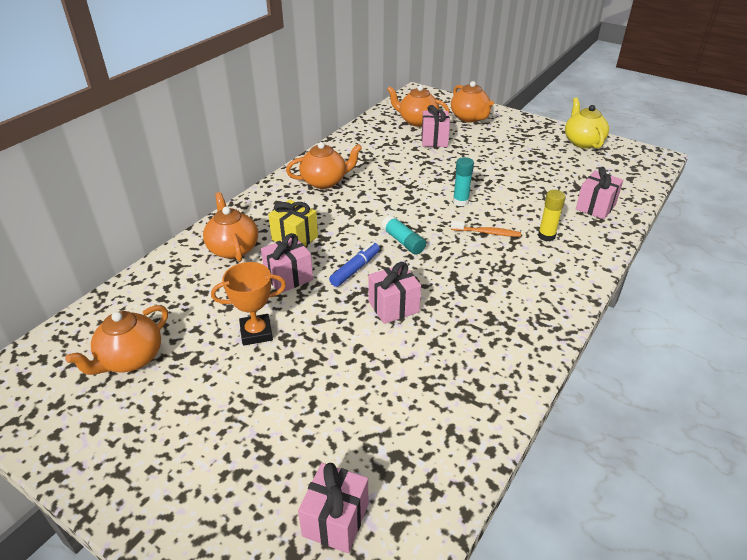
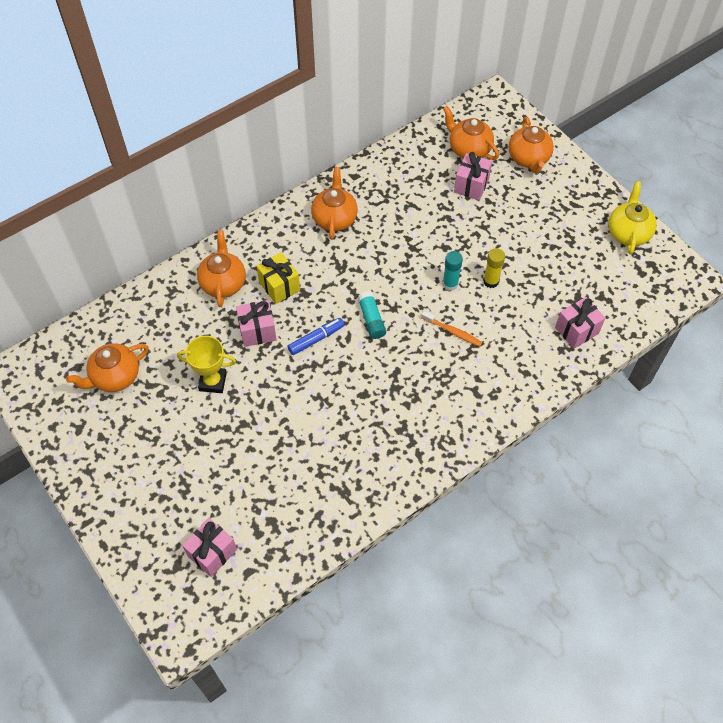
camera: 20 degrees right, 20 degrees up
(256, 333) = (213, 381): orange trophy -> yellow trophy
(325, 181) = (334, 218): orange teapot -> orange teapot turned 90 degrees counterclockwise
(393, 307) = (329, 390): pink gift -> none
(546, 236) = (505, 353): yellow glue stick -> yellow glue stick (491, 281)

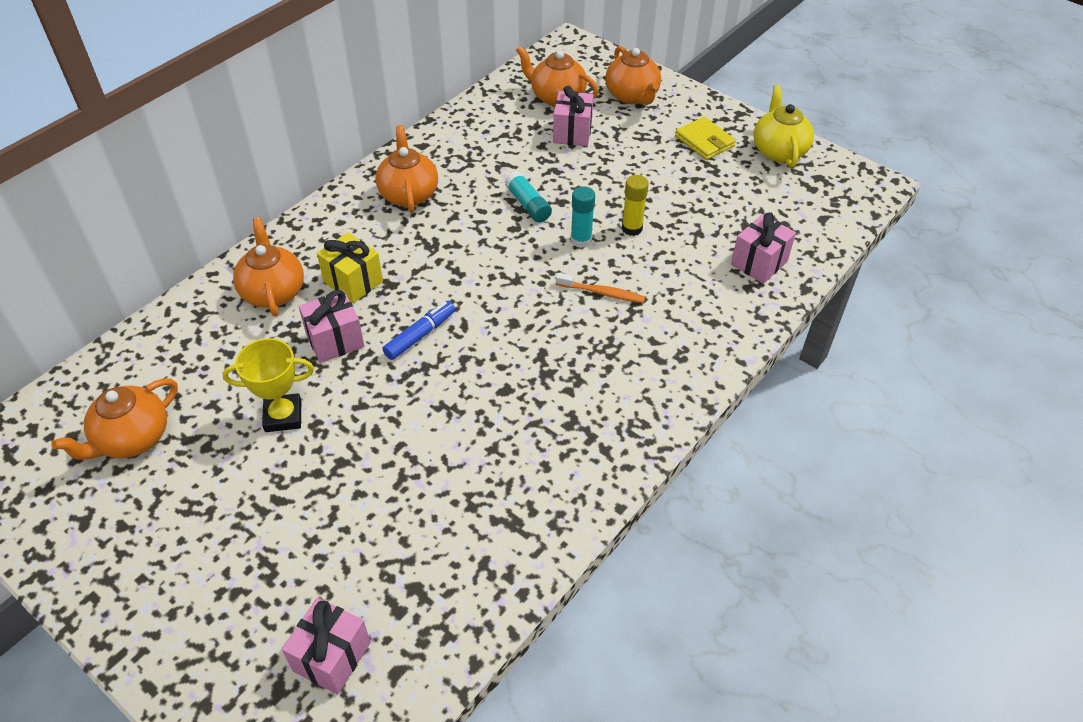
camera: 15 degrees left, 10 degrees down
(371, 319) = (490, 298): turquoise glue stick -> turquoise glue stick (528, 205)
(572, 213) = (704, 141): none -> yellow wallet

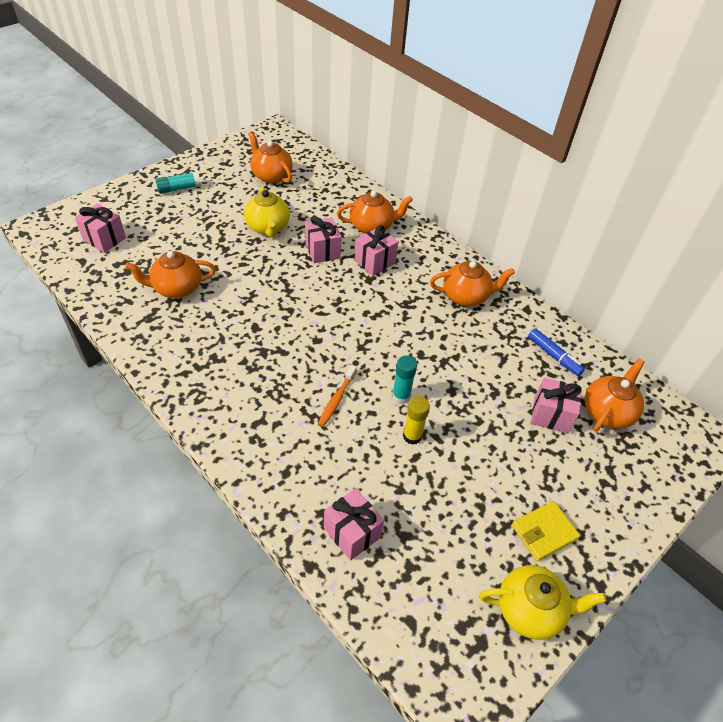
camera: 95 degrees right, 0 degrees up
(283, 416) = (268, 227): yellow trophy -> yellow teapot
(353, 282) = (374, 262): yellow gift -> pink gift
(420, 335) = (317, 290): blue marker -> blue marker (554, 356)
(528, 205) = (449, 367): turquoise glue stick -> turquoise glue stick (179, 188)
(632, 96) = (619, 479): orange teapot -> orange teapot (176, 288)

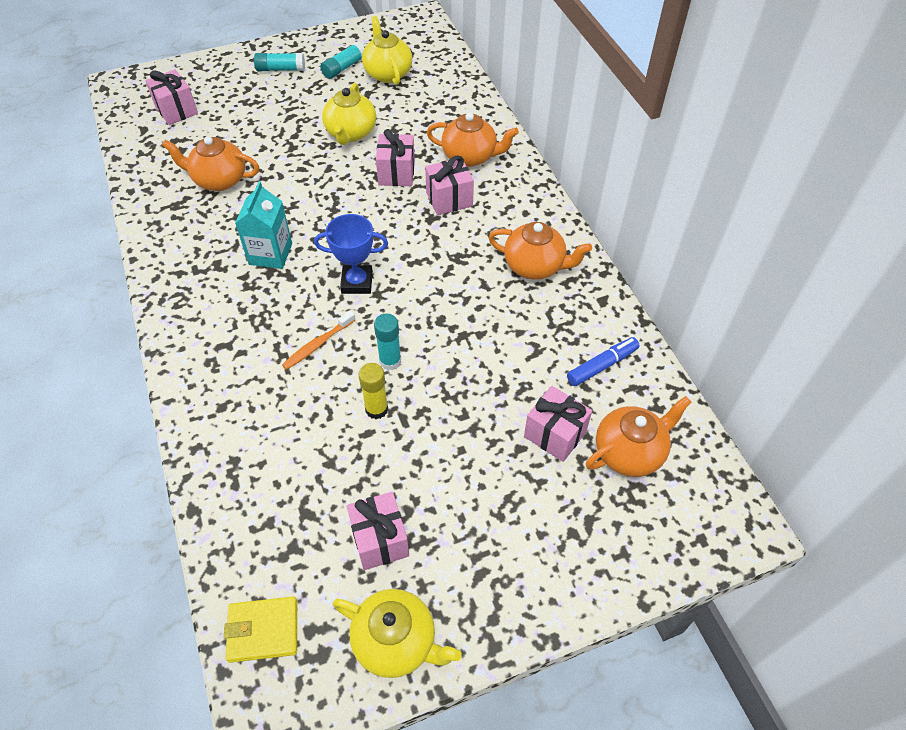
camera: 25 degrees right, 5 degrees up
(232, 178) = (343, 68): none -> turquoise glue stick
(256, 337) = (270, 254): none -> turquoise carton
(271, 176) = (388, 73): orange teapot -> yellow teapot
(340, 342) = (357, 282): none -> blue trophy
(352, 532) = (253, 491): pink gift -> pink gift (380, 540)
(544, 532) = (463, 564): yellow wallet -> yellow wallet (263, 630)
(554, 356) = (602, 365): blue marker -> blue marker turned 105 degrees counterclockwise

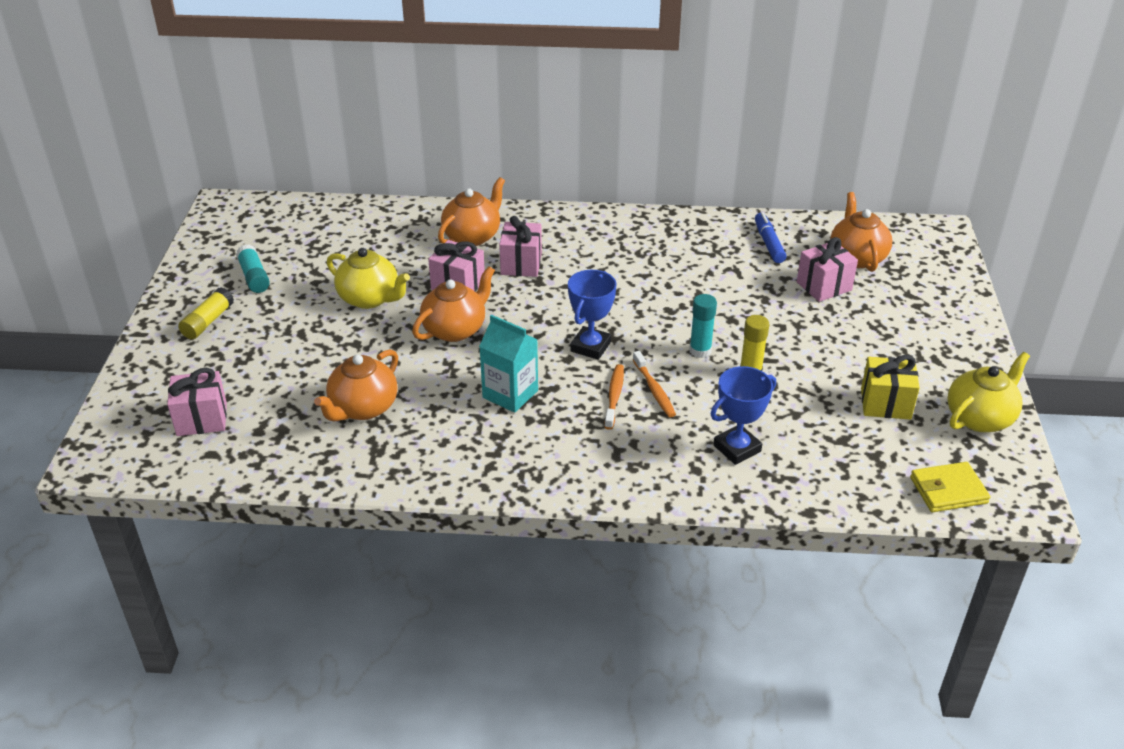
camera: 65 degrees left, 15 degrees down
(261, 429) = (737, 448): none -> blue trophy
(263, 630) = (948, 490): yellow wallet -> yellow wallet turned 60 degrees clockwise
(280, 69) = (208, 322): turquoise glue stick -> yellow glue stick
(296, 320) = (614, 396): none -> orange toothbrush
(380, 540) = (885, 404): pink gift -> yellow gift
(388, 73) = (295, 251): yellow teapot -> none
(535, 266) = (640, 242): orange teapot -> orange teapot (455, 329)

